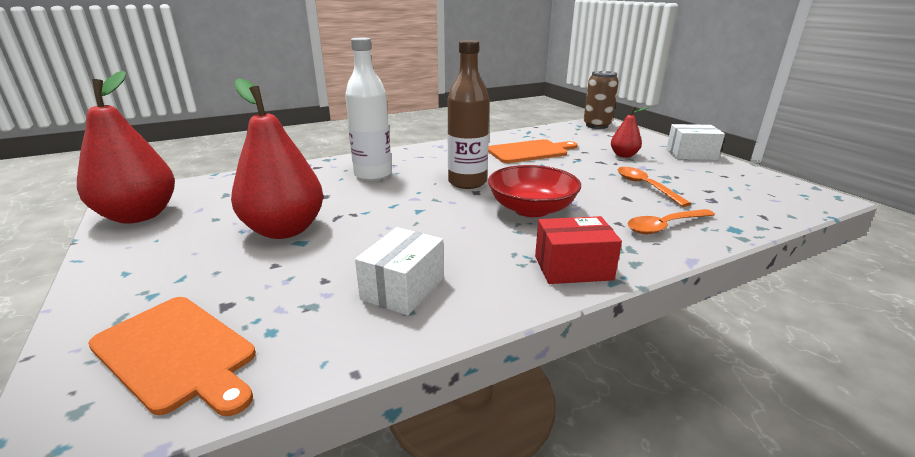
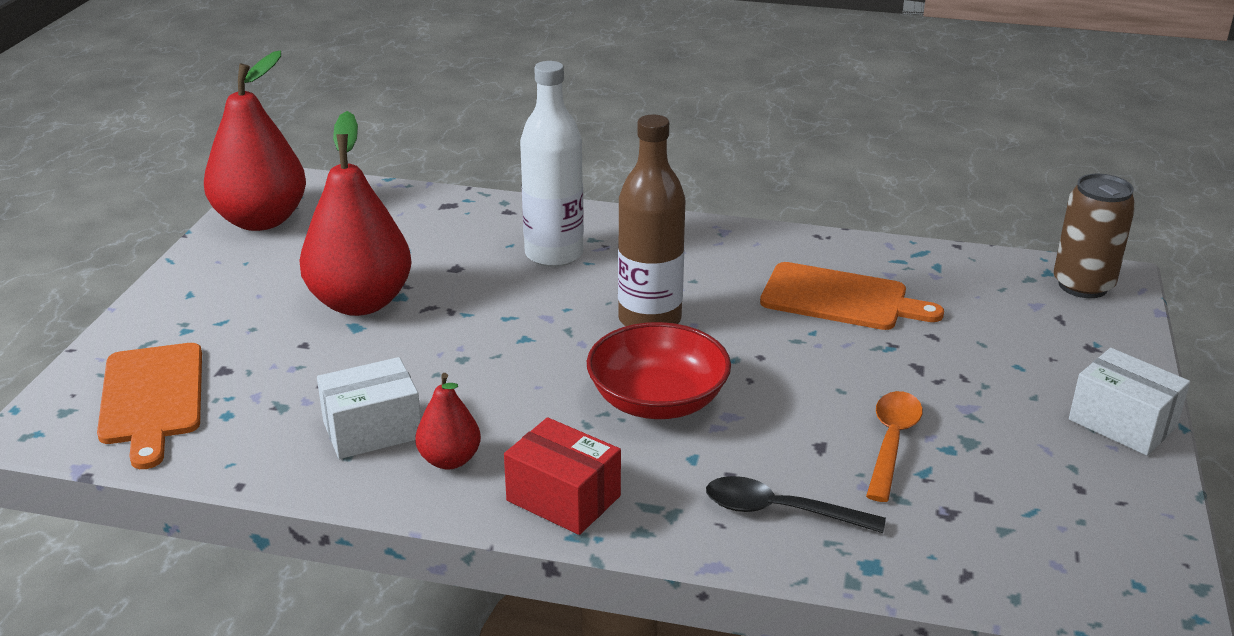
camera: 40 degrees right, 5 degrees up
(624, 155) = (986, 372): red pear -> red pear (449, 460)
(664, 226) = (780, 511): orange spoon -> black spoon

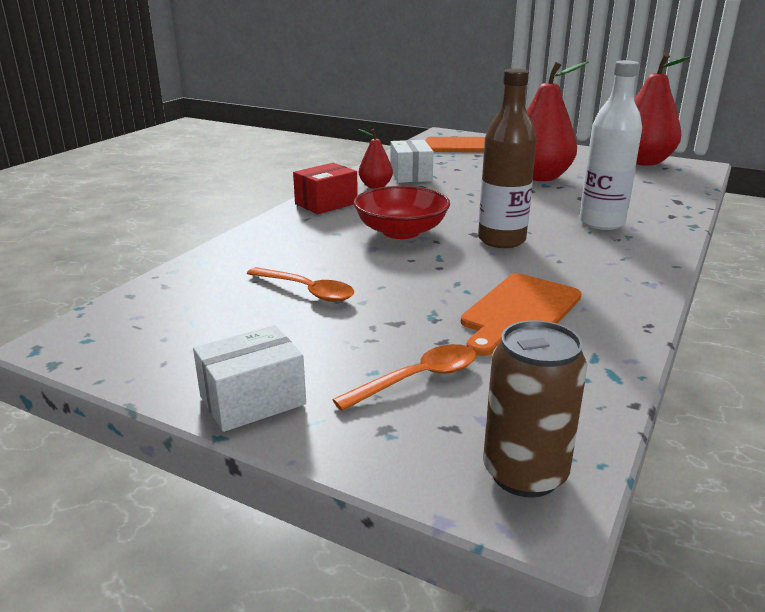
camera: 105 degrees right, 5 degrees down
(780, 511) = (270, 247): black spoon -> none
(1009, 341) = (418, 379): none -> orange spoon

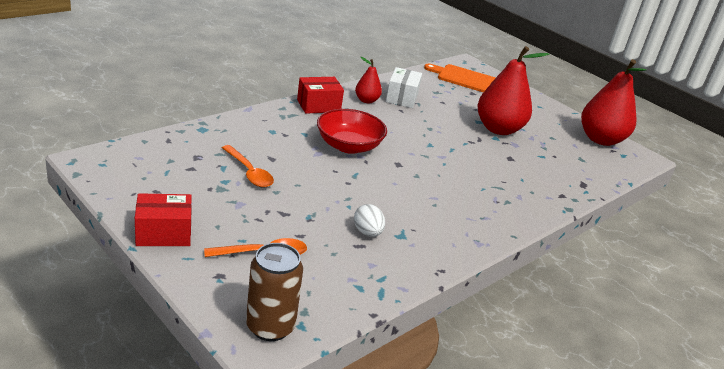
camera: 15 degrees right, 5 degrees up
(252, 400) = (164, 233): white box -> red box
(501, 240) = (411, 175): brown bottle -> none
(520, 312) = (367, 232): orange cutting board -> white egg
(601, 223) = (500, 184): white bottle -> none

